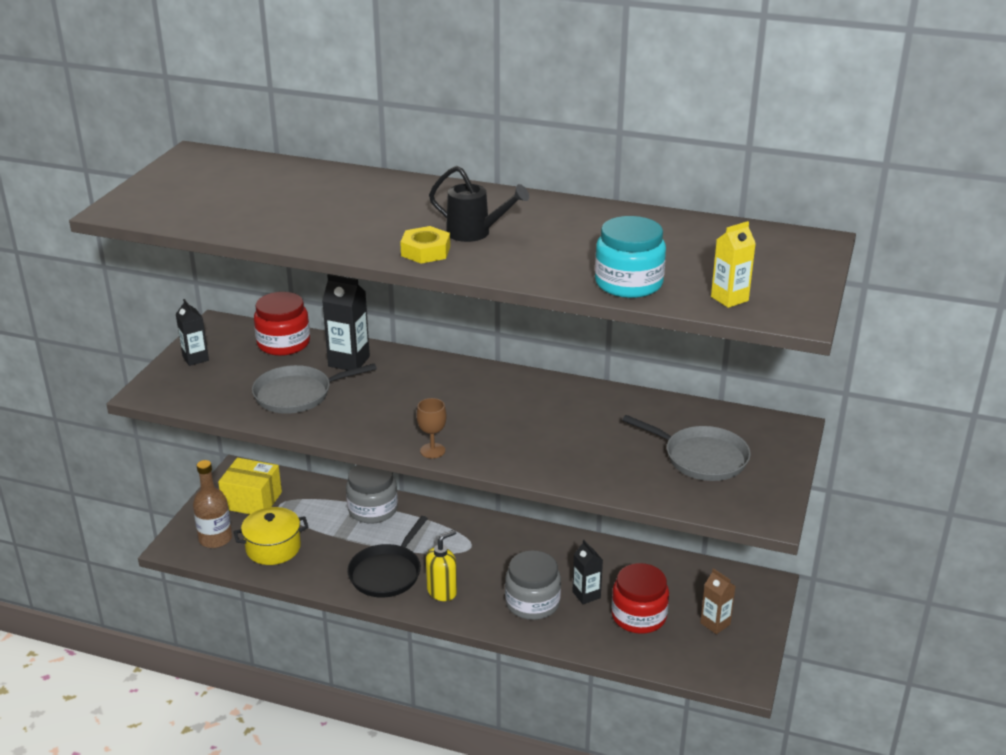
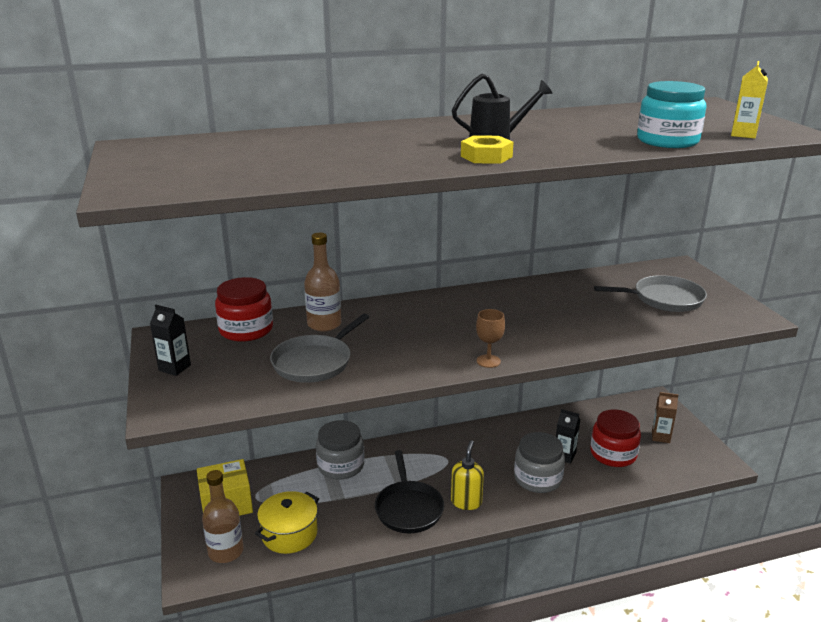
camera: 35 degrees left, 5 degrees down
(349, 361) = (324, 324): black carton -> brown bottle

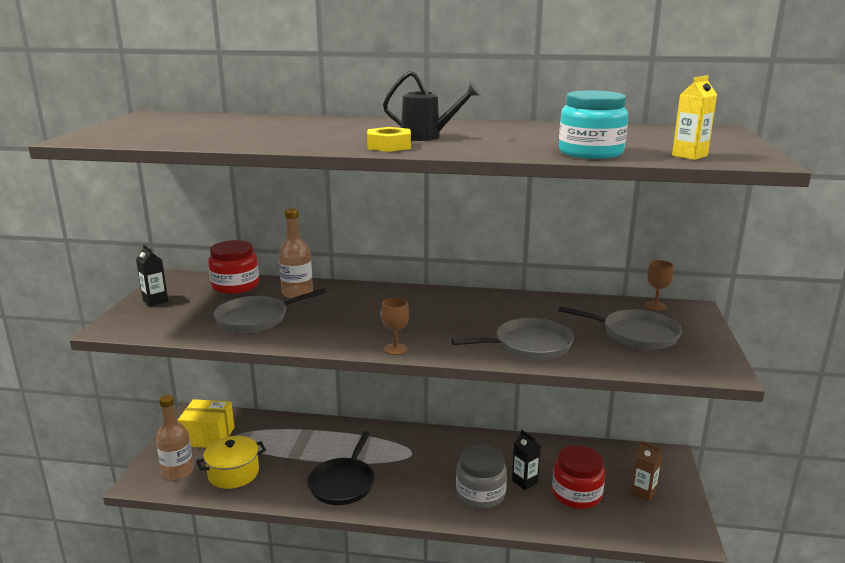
camera: 25 degrees right, 5 degrees down
(341, 466) = (318, 433): grey jar -> none
(466, 502) = (397, 493): yellow soap dispenser -> none
(595, 329) = (529, 345): none -> grey pan
(651, 269) = (655, 306): none -> brown goblet

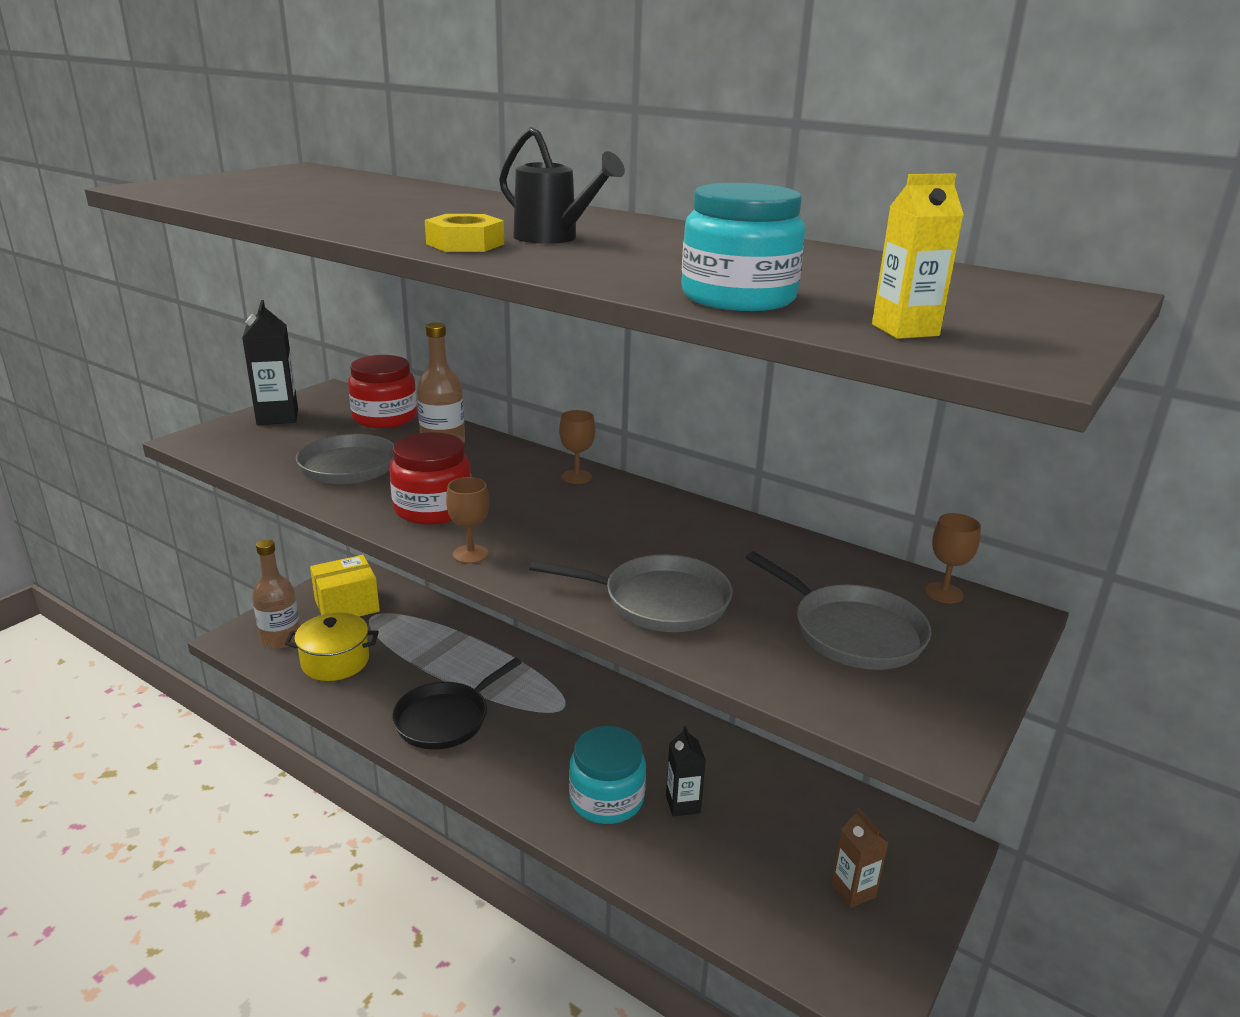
camera: 25 degrees right, 5 degrees up
(155, 301) = (277, 417): black carton -> black carton, size x1.51
(208, 436) = (347, 606): yellow box -> yellow box turned 60 degrees counterclockwise
(404, 293) = (576, 477): none -> brown goblet
(480, 494) = (606, 799): grey jar -> turquoise jar
(576, 494) = (744, 852): red jar -> red jar (433, 508)

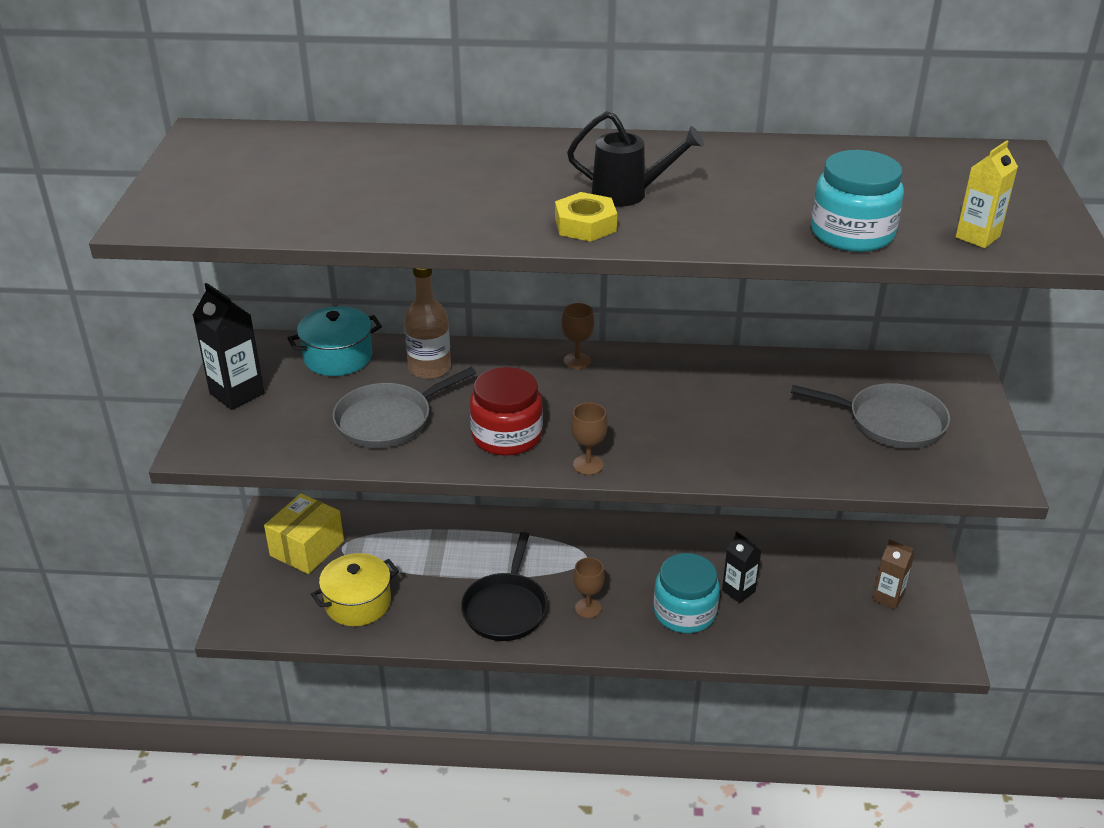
camera: 30 degrees left, 10 degrees up
(281, 638) = (282, 605): brown bottle -> none
(385, 417) = (338, 357): red jar -> turquoise pot
(660, 601) = (757, 449): grey pan -> none
(943, 593) = (913, 368): brown goblet -> brown goblet (588, 608)

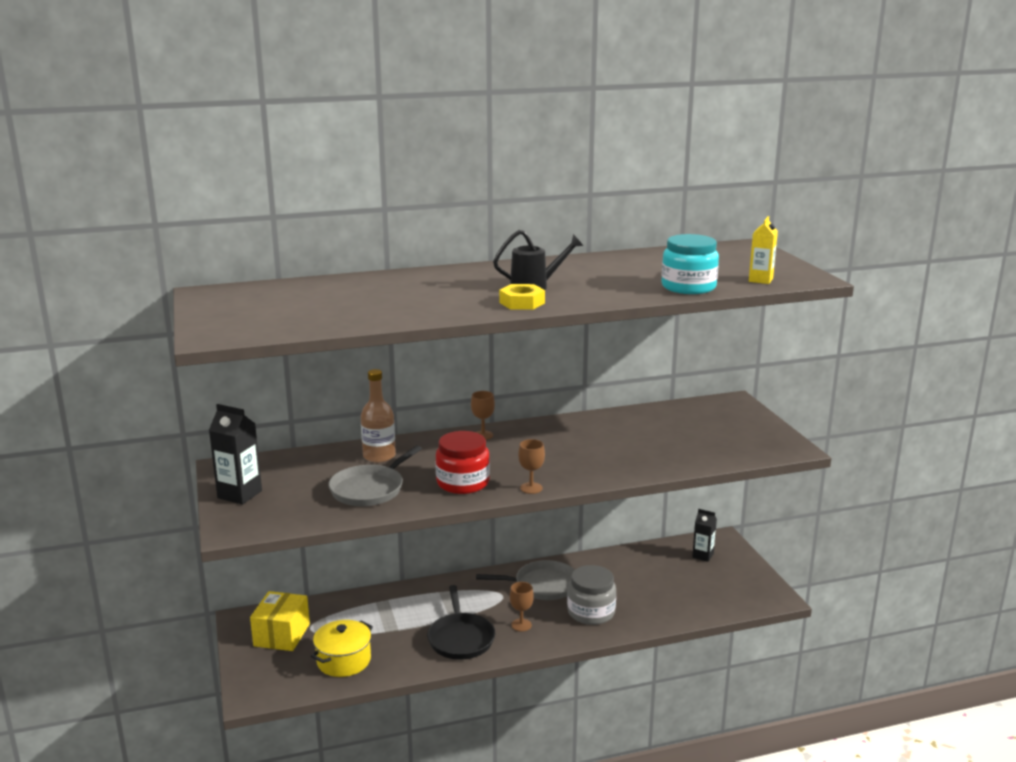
camera: 20 degrees left, 15 degrees down
(338, 357) = (305, 461): turquoise pot -> none
(684, 612) = (591, 612): turquoise jar -> grey jar
(738, 591) = (620, 592): black carton -> black carton (703, 555)
(888, 597) = (720, 574): brown carton -> none
(891, 422) = (710, 432): grey pan -> grey pan (543, 585)

